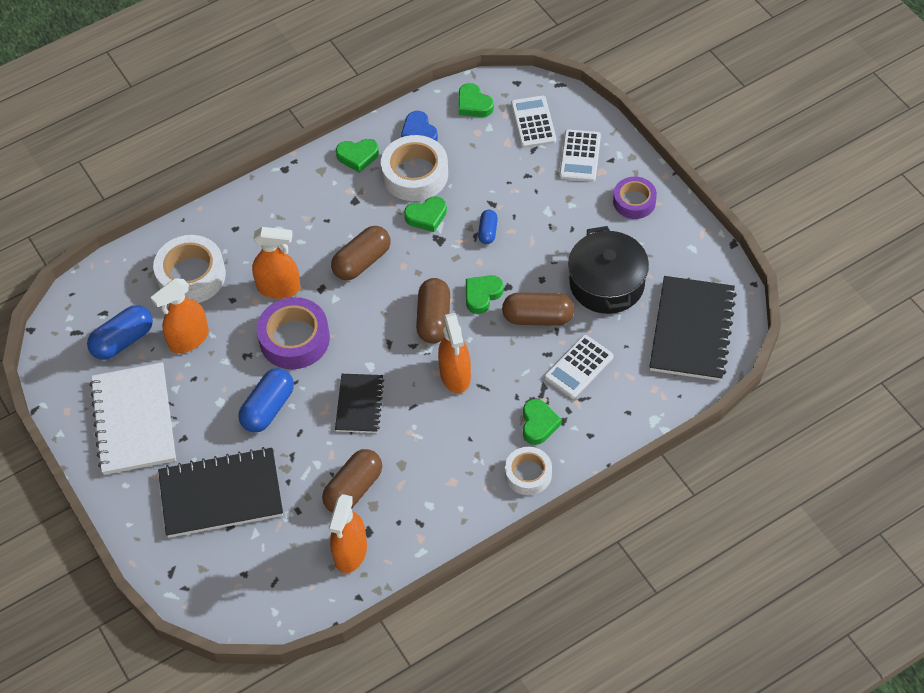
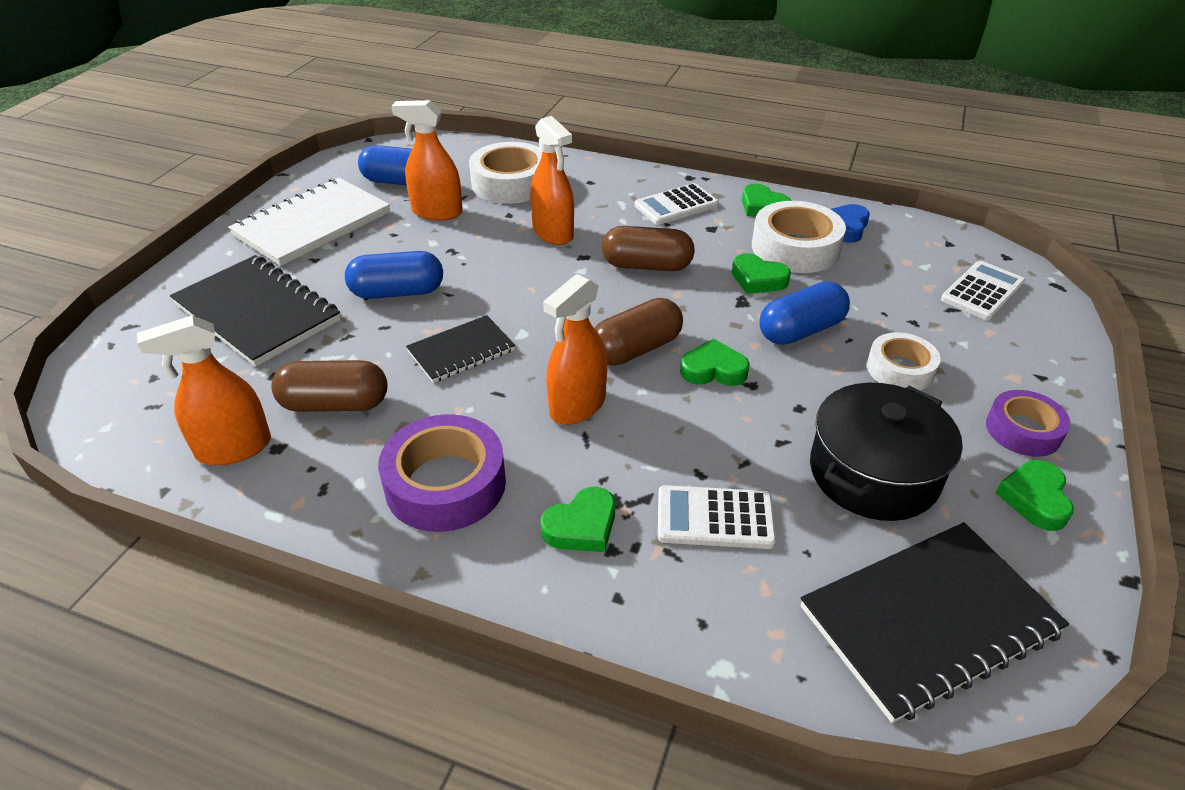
camera: 50 degrees right, 15 degrees down
(294, 339) = (502, 269): purple tape -> purple tape (445, 484)
(473, 104) = (933, 243): green heart -> green heart (1034, 499)
(488, 232) = (801, 330): blue capsule -> blue capsule, size x1.79
(528, 474) = (488, 561): white tape -> white tape (900, 369)
(538, 317) = (742, 434): brown capsule -> none
(580, 156) = (1003, 348): white calculator -> white calculator (676, 205)

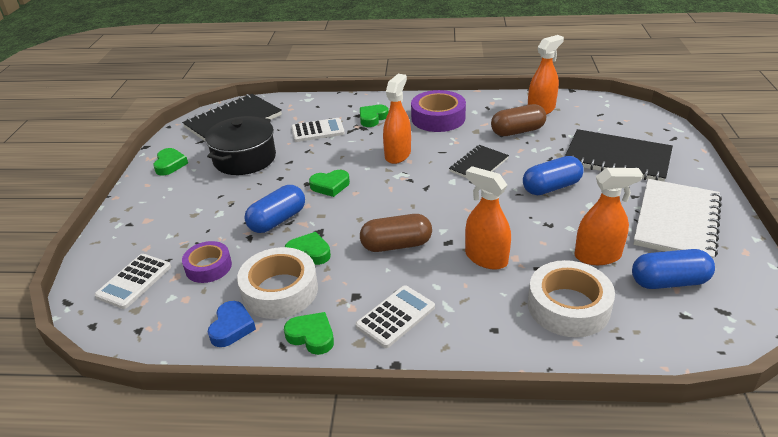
camera: 165 degrees right, 5 degrees down
(636, 349) = (379, 187): brown capsule -> none
(900, 369) = (217, 209): white tape -> none
(1023, 430) = (158, 192): purple tape -> purple tape (208, 267)

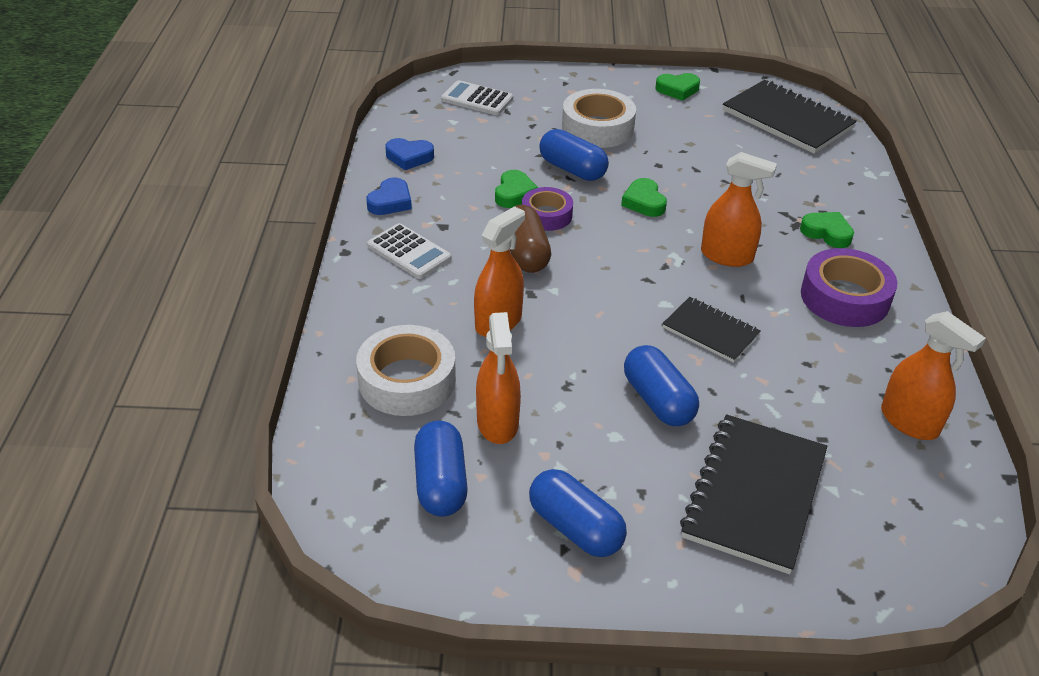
camera: 85 degrees right, 5 degrees up
(208, 267) = (495, 135): purple tape -> purple tape (546, 215)
(245, 159) = (697, 136): black pot -> none
(280, 290) = (456, 179): white tape -> white tape (597, 128)
(311, 336) = (390, 201): green heart -> blue heart
(318, 131) = (778, 186): white calculator -> none
(517, 131) = (822, 383): brown capsule -> none
(676, 221) = (575, 528): white notebook -> blue capsule

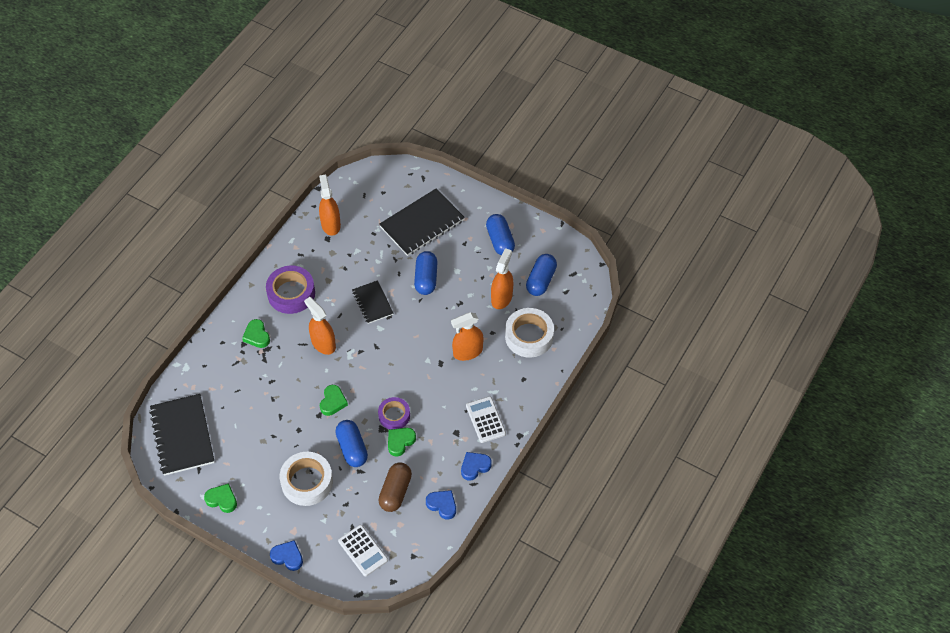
camera: 150 degrees left, 15 degrees up
(526, 253) = (425, 391): brown capsule -> brown capsule (395, 492)
(557, 74) = (287, 557): none -> blue heart

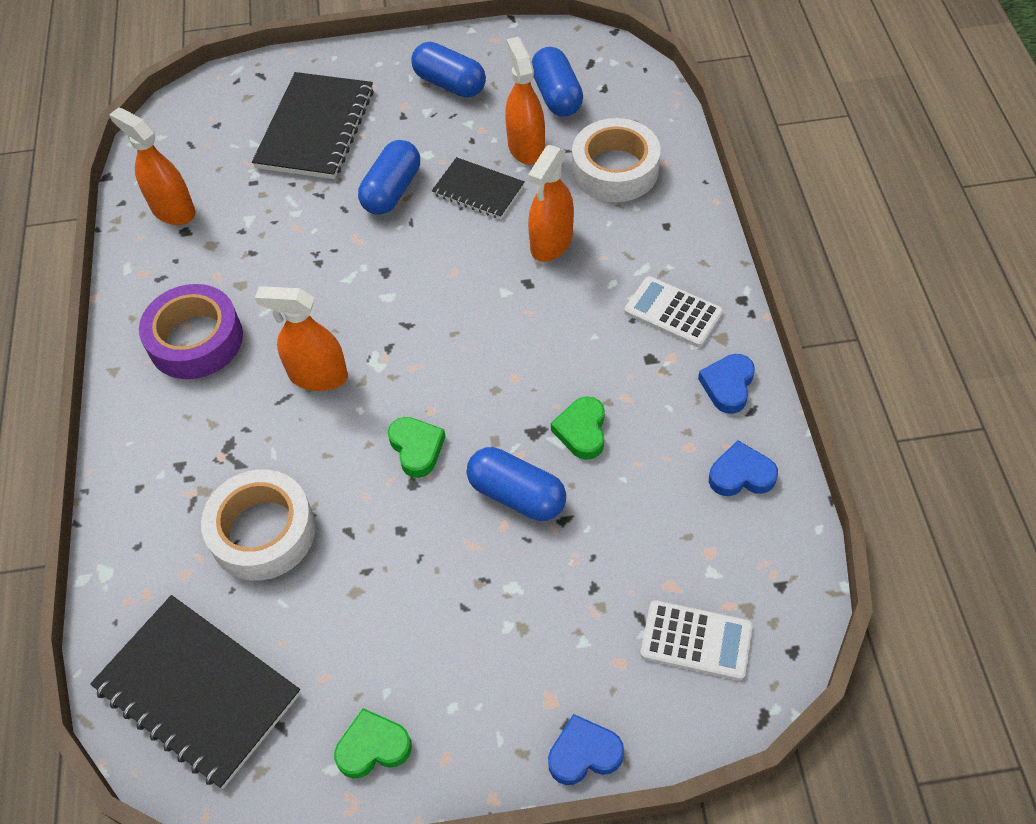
camera: 35 degrees left, 0 degrees up
(257, 336) = (192, 438): green heart -> none
(307, 482) = (495, 602): white tape -> white tape (263, 532)
(372, 303) = (342, 271): black notebook -> black notebook (478, 190)
(394, 416) = (534, 400): purple tape -> none
(395, 492) = (651, 509): brown capsule -> none
(426, 278) = (392, 191): blue capsule -> blue capsule turned 60 degrees clockwise

